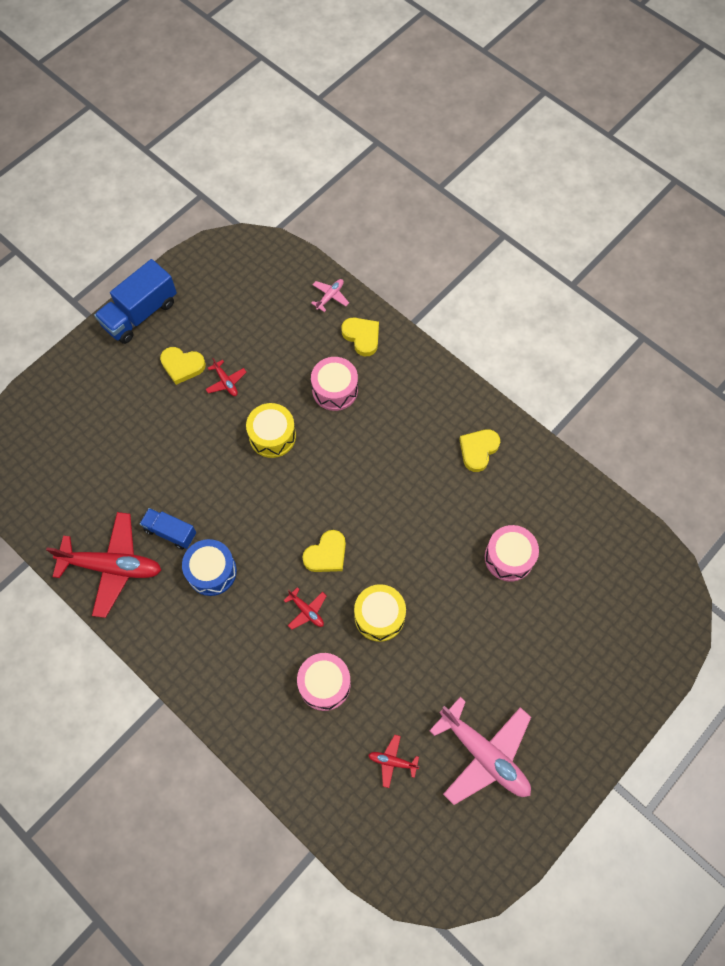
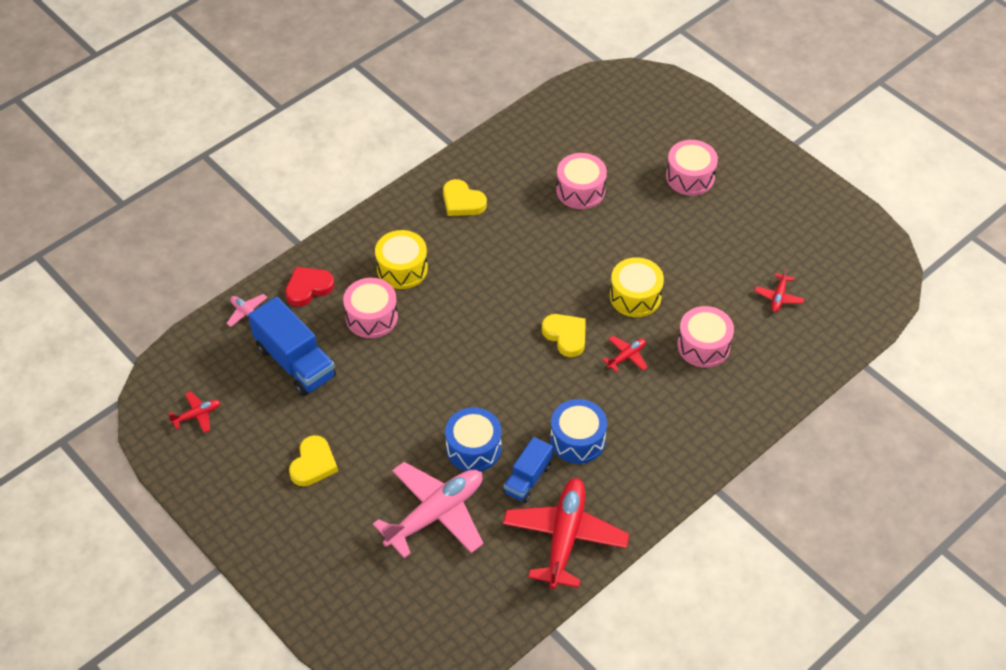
camera: 85 degrees left, 15 degrees down
(140, 314) = (229, 509): blue truck -> blue truck (295, 362)
(200, 485) = (473, 448): none -> blue drum
(226, 382) = (343, 420): red plane -> red plane (197, 415)
(272, 436) = (420, 377): yellow drum -> yellow drum (402, 269)
(362, 337) = (308, 288): yellow heart -> red heart
(484, 754) = (770, 228): pink plane -> pink plane (435, 514)
(544, 667) = (690, 177): none -> pink drum

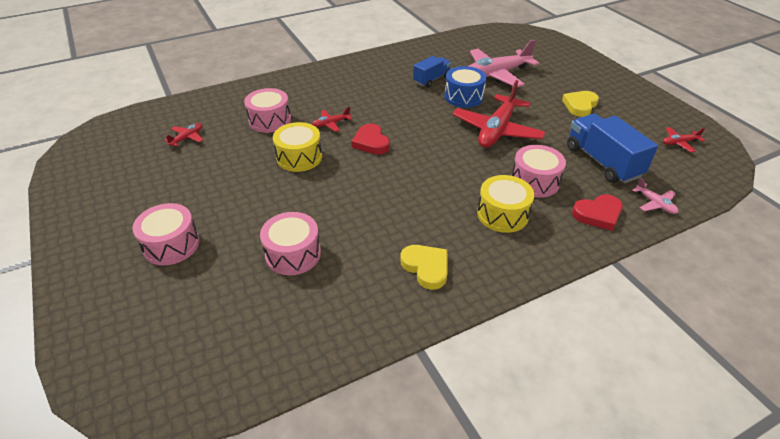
camera: 165 degrees left, 10 degrees down
(564, 537) = (418, 56): red plane -> red plane (497, 130)
(566, 336) = (371, 142): yellow heart -> red heart
(577, 440) = (390, 90): blue drum -> none

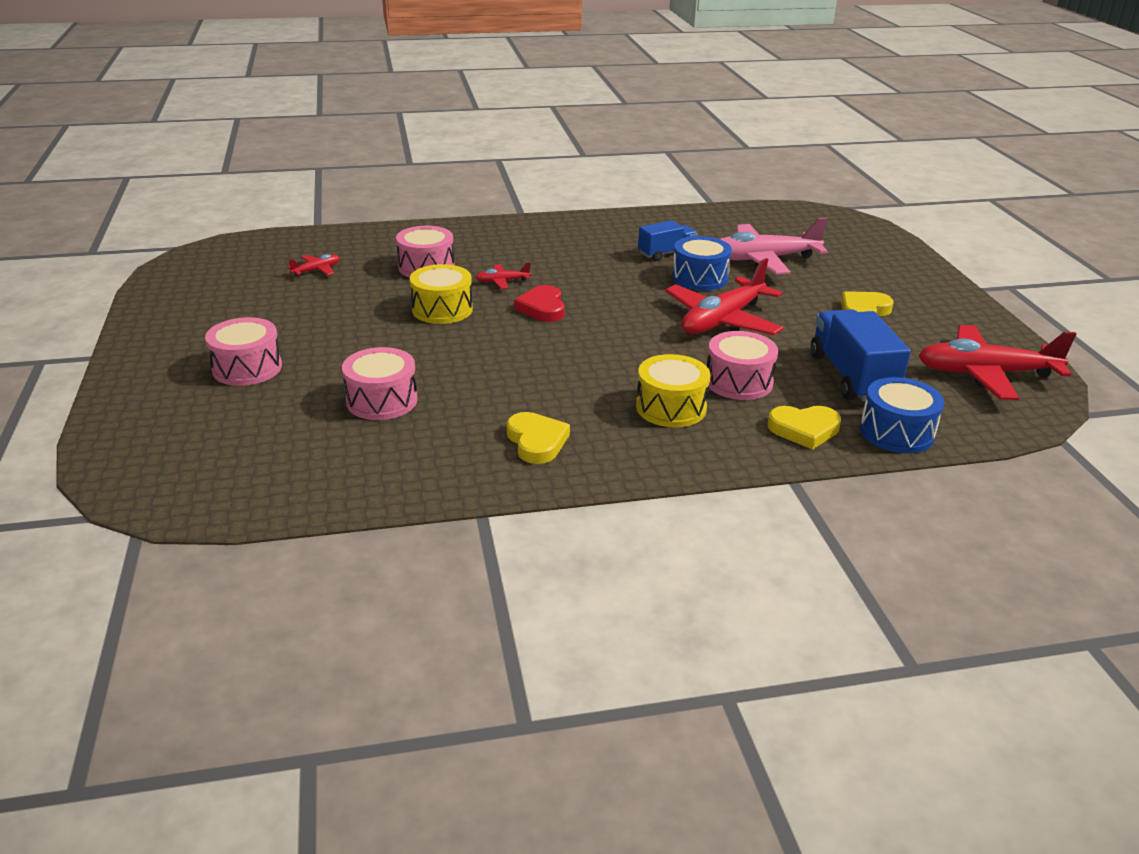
camera: 15 degrees right, 10 degrees down
(598, 214) = (804, 429): red heart -> yellow heart
(655, 203) = (896, 432): pink plane -> blue drum
(679, 143) = (985, 374): red plane -> red plane, size x2.26

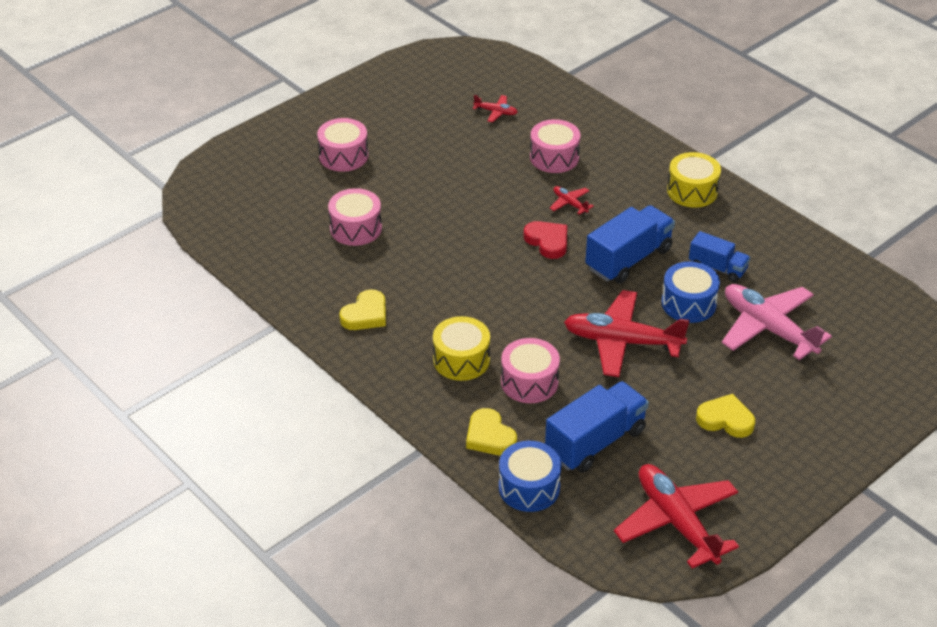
camera: 60 degrees right, 10 degrees up
(442, 309) = (497, 196): yellow drum -> yellow drum (692, 191)
(542, 308) = (547, 241): red heart -> red heart turned 90 degrees clockwise
(612, 282) = (628, 259): none -> blue truck

